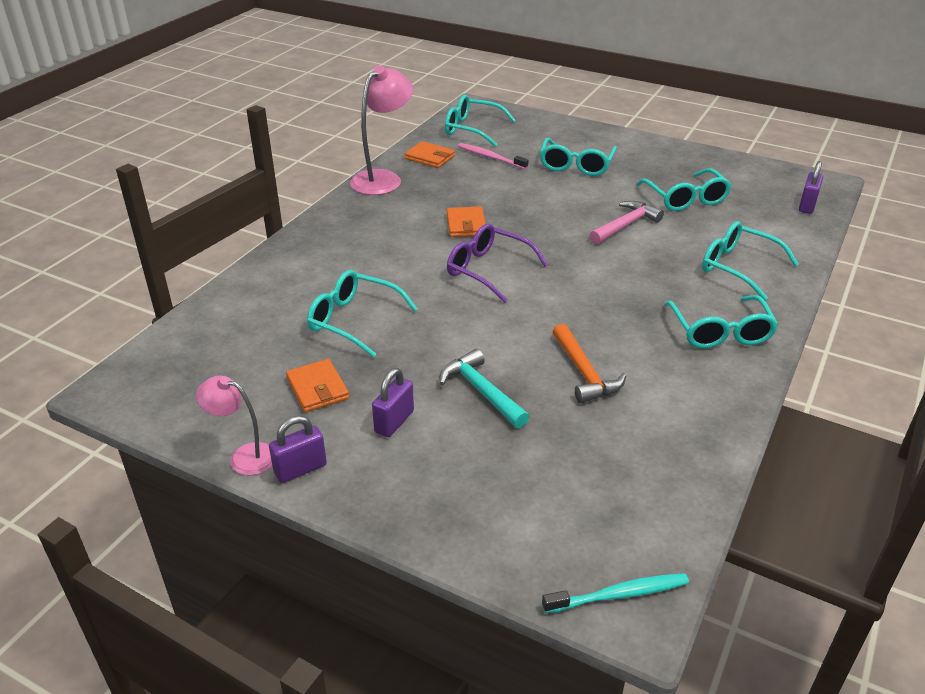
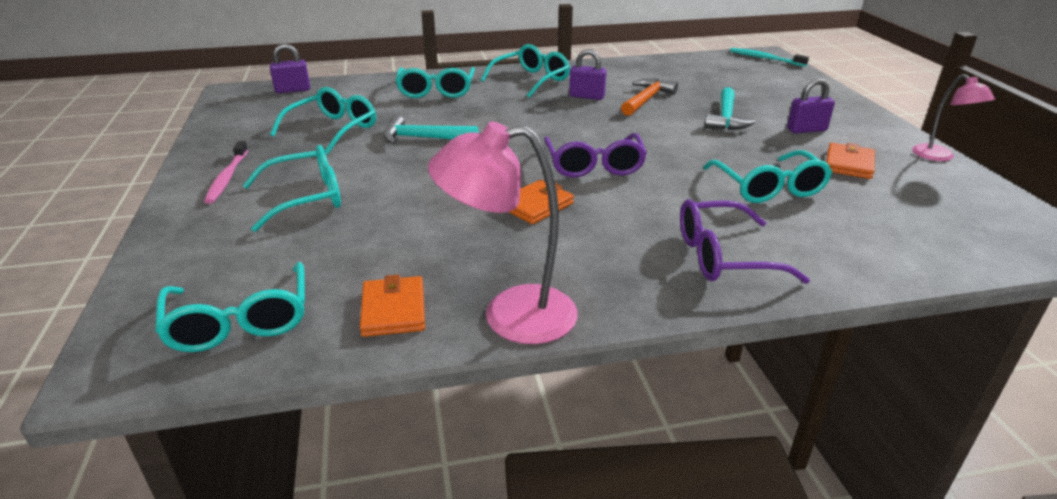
camera: 130 degrees left, 5 degrees down
(300, 469) = (898, 137): purple padlock -> purple padlock (587, 96)
(327, 252) = (723, 256): none -> purple glasses
(491, 157) = (340, 260): pink toothbrush -> pink toothbrush (227, 177)
(625, 225) = (424, 138): pink hammer -> turquoise hammer

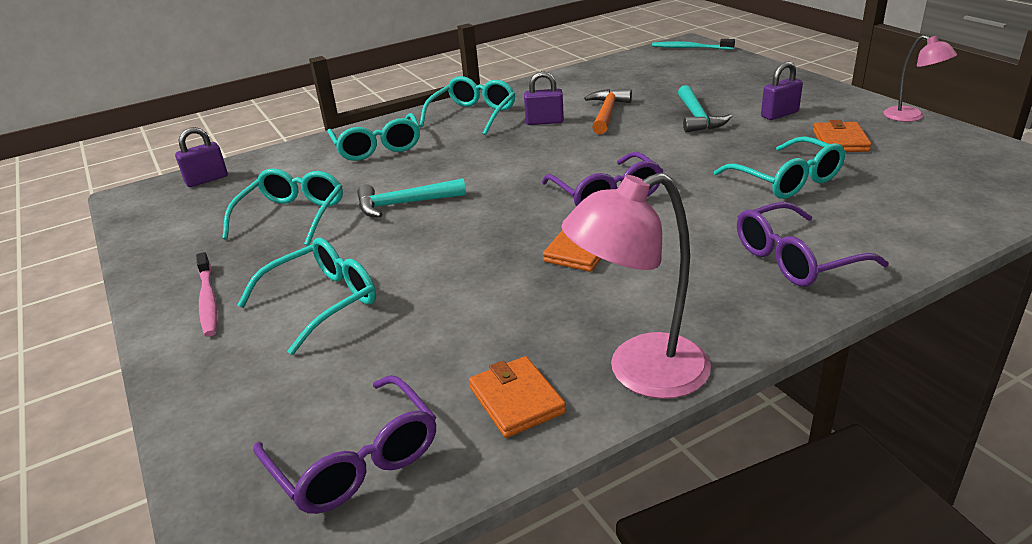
camera: 15 degrees left, 0 degrees up
(240, 322) = (356, 461): turquoise glasses -> purple glasses

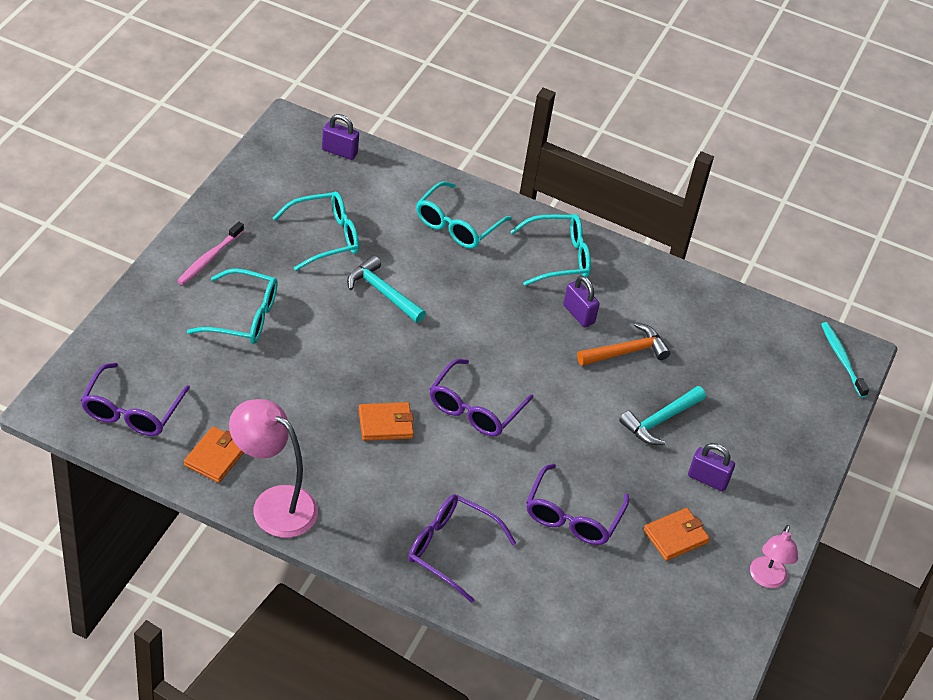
camera: 45 degrees right, 15 degrees up
(787, 180) = (572, 516): turquoise glasses -> purple glasses

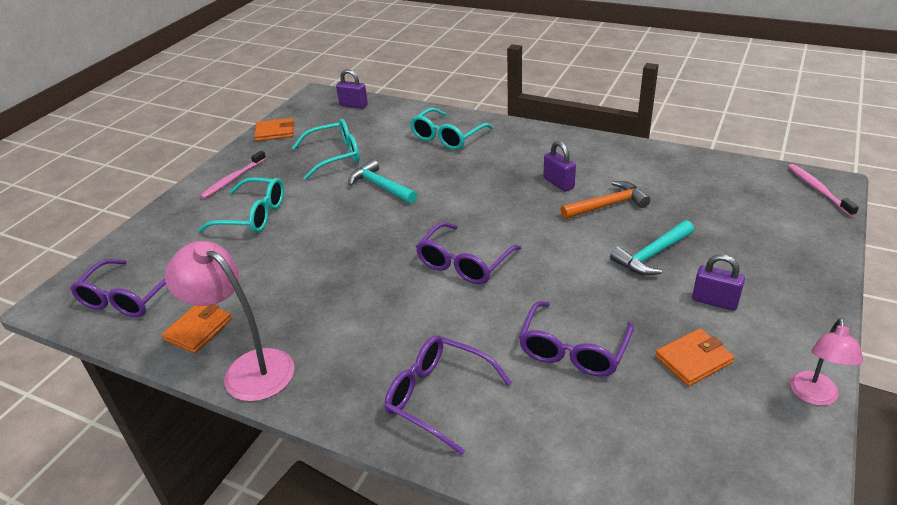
camera: 10 degrees right, 10 degrees down
(385, 424) = (374, 284): orange wallet -> orange wallet (275, 132)
(559, 257) = (537, 148): turquoise glasses -> none
(842, 359) = (818, 190): turquoise toothbrush -> pink toothbrush

